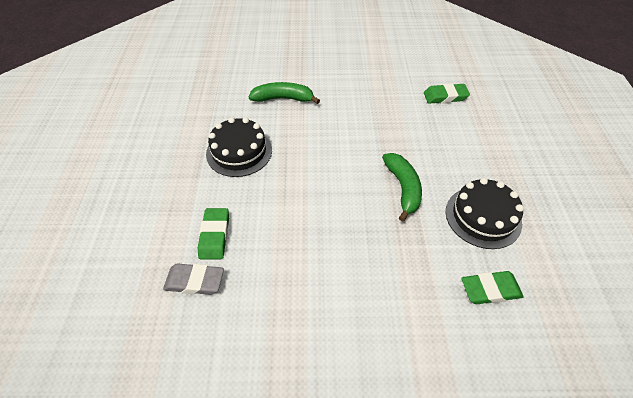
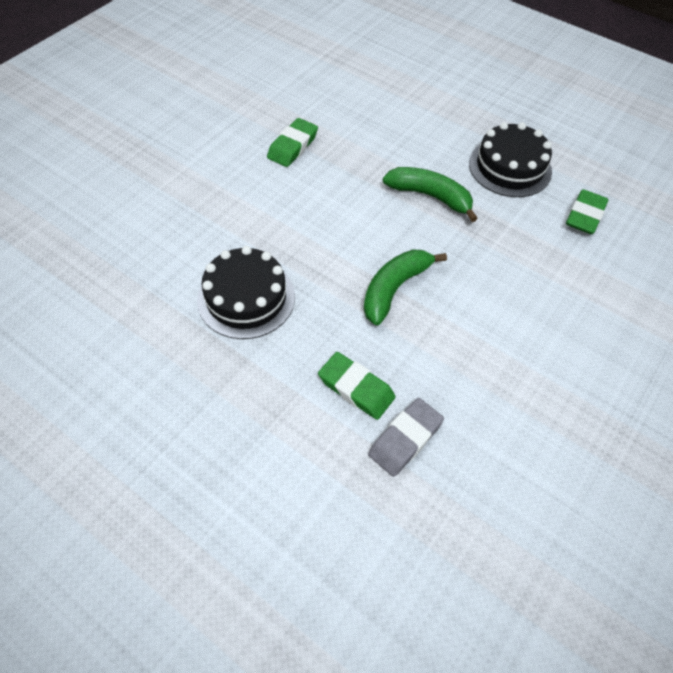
camera: 55 degrees left, 5 degrees up
(283, 98) = (199, 208): green banana -> green banana (394, 288)
(445, 96) = (342, 87): green eraser -> green eraser (292, 146)

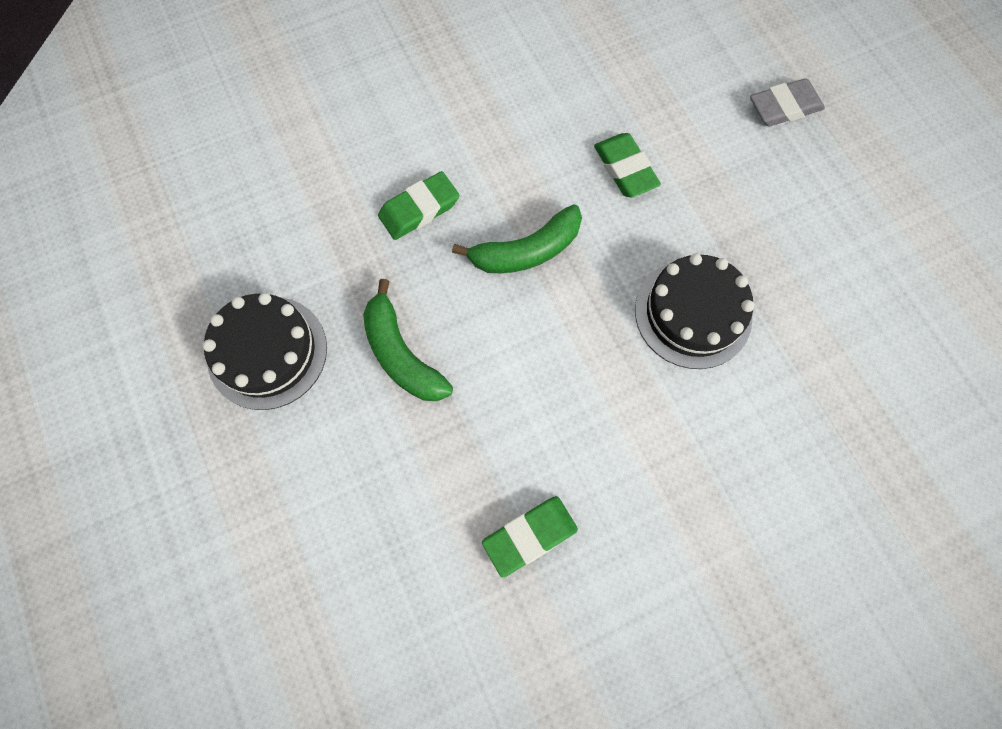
camera: 150 degrees left, 15 degrees up
(405, 439) = (606, 109): grey eraser -> grey eraser (784, 107)
(584, 215) = (246, 242): green eraser -> green eraser (419, 209)

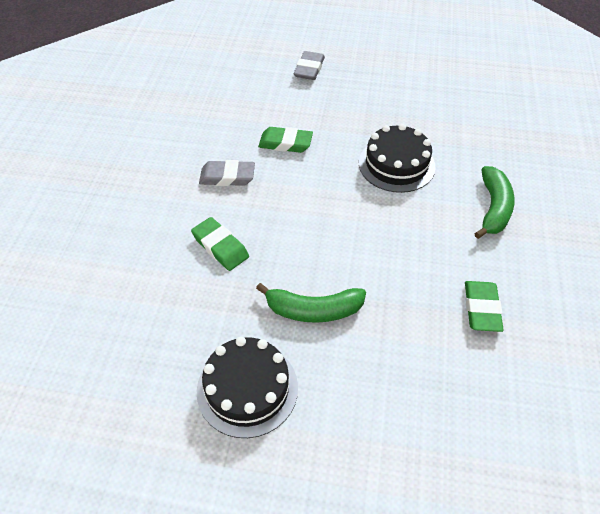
camera: 55 degrees left, 20 degrees down
(419, 209) = (220, 247): green eraser -> green eraser turned 45 degrees counterclockwise
(522, 146) = (227, 177): none -> grey eraser
(526, 251) = (297, 212): green banana -> green banana (493, 208)

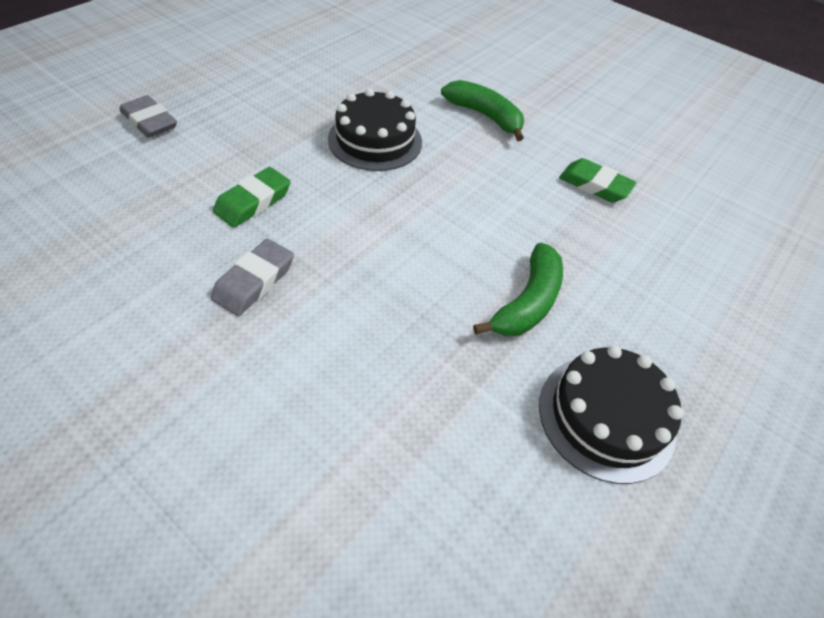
camera: 65 degrees left, 0 degrees up
(220, 247) = (371, 344): green eraser -> none

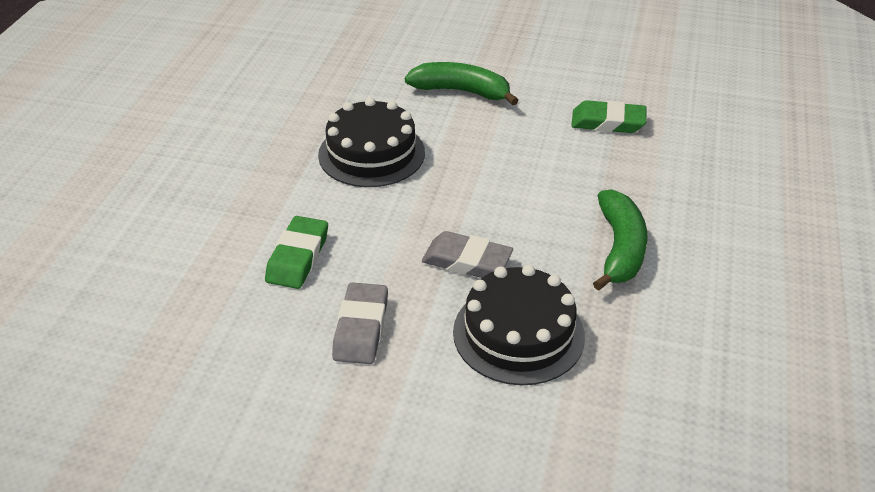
camera: 20 degrees left, 10 degrees down
(150, 122) = (115, 219): grey eraser -> grey eraser (467, 261)
(606, 416) = (743, 313): black cake -> black cake (518, 333)

